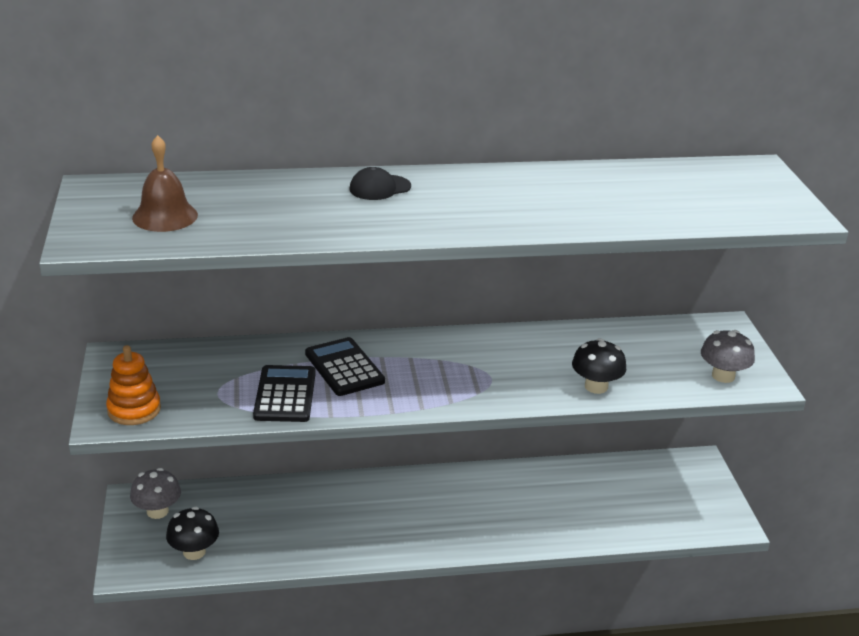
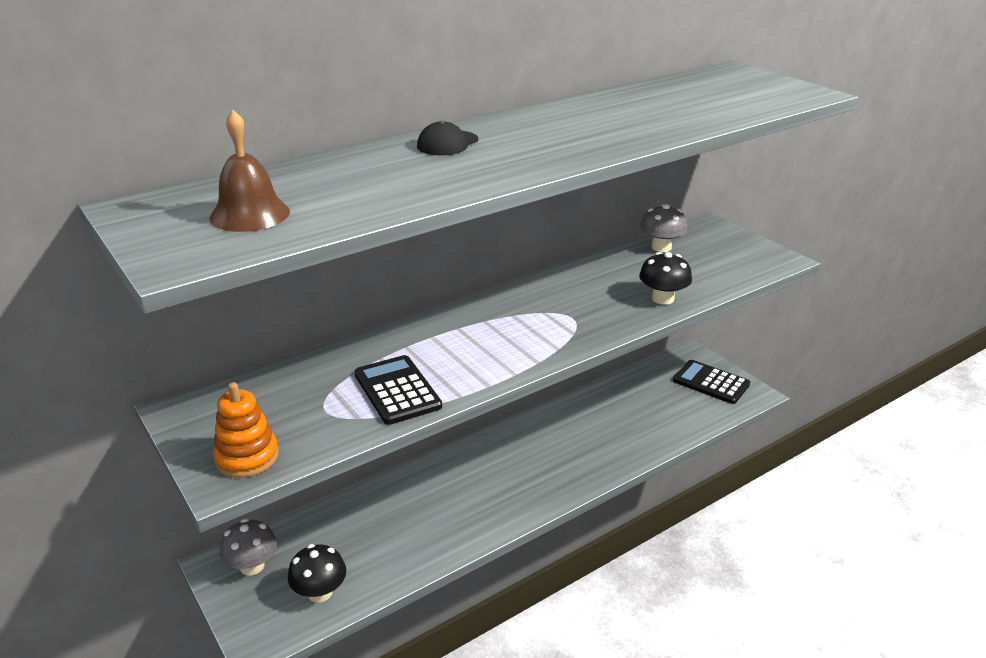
camera: 25 degrees left, 0 degrees up
(344, 368) = (432, 348): black calculator -> black calculator (711, 382)
(723, 376) = (746, 262): grey mushroom -> grey mushroom (661, 247)

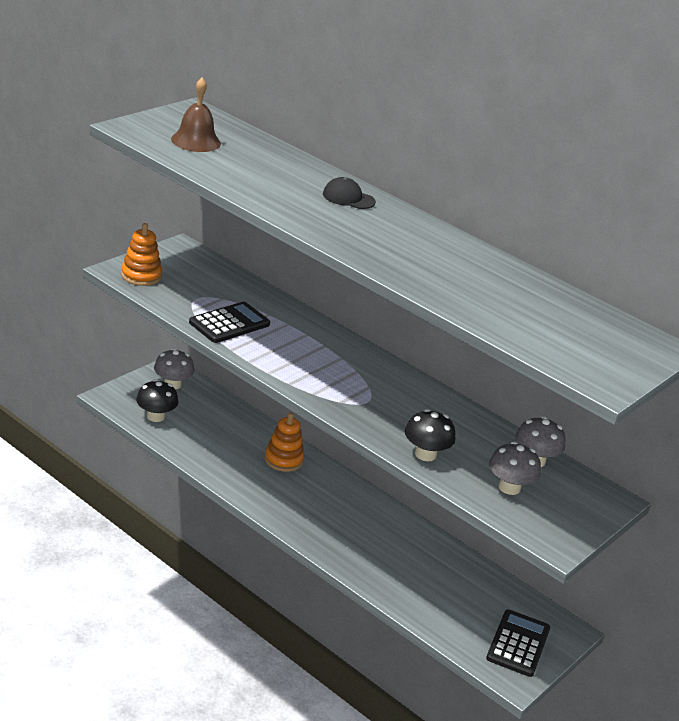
camera: 70 degrees right, 0 degrees up
(435, 485) = (283, 460): none -> orange stacking toy
(706, 266) = (509, 487): none -> grey mushroom

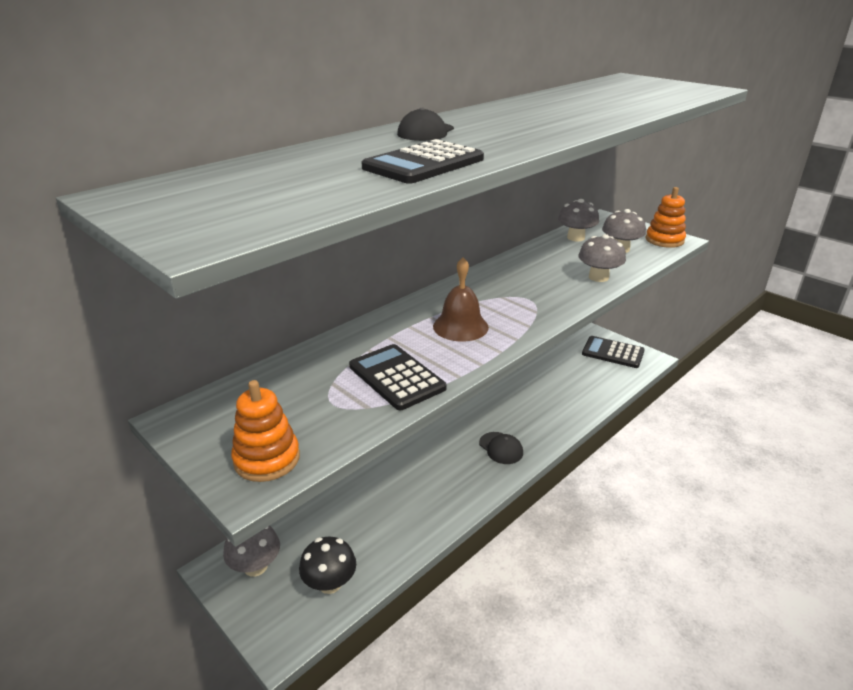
camera: 80 degrees left, 0 degrees up
(196, 141) = (261, 194): brown bell -> brown bell (460, 326)
(259, 188) = (423, 164): none -> black calculator
(283, 460) = (409, 465): orange stacking toy -> orange stacking toy (664, 240)
(313, 518) = (501, 448): none -> black cap
(425, 454) = (598, 277): black mushroom -> grey mushroom

